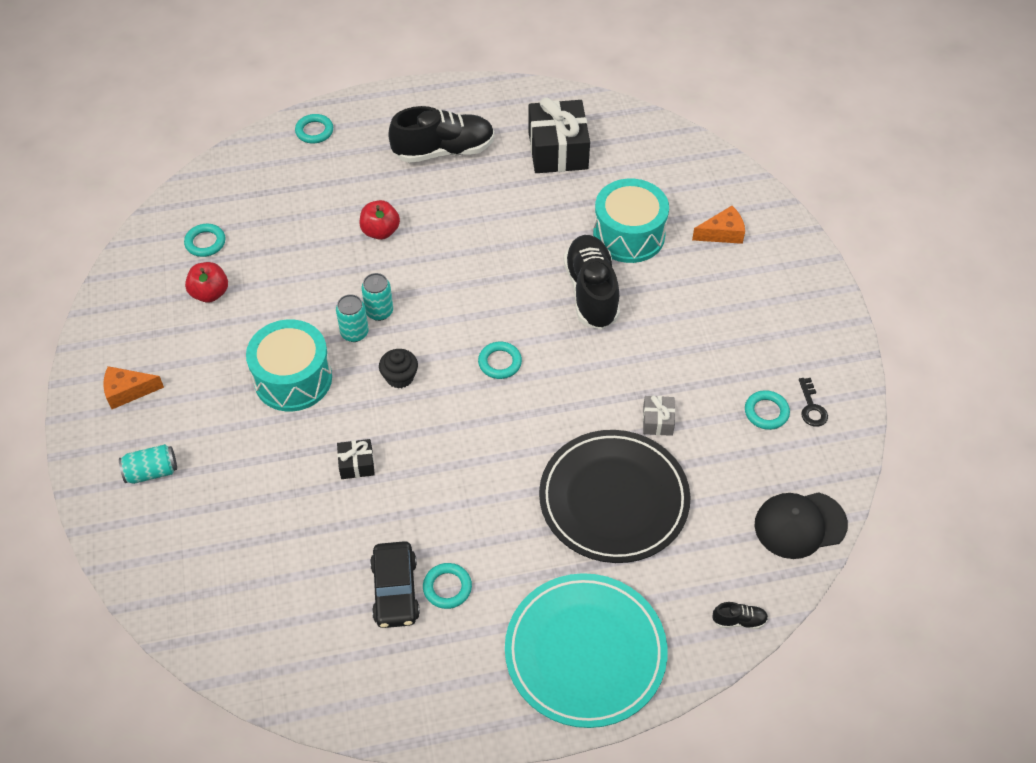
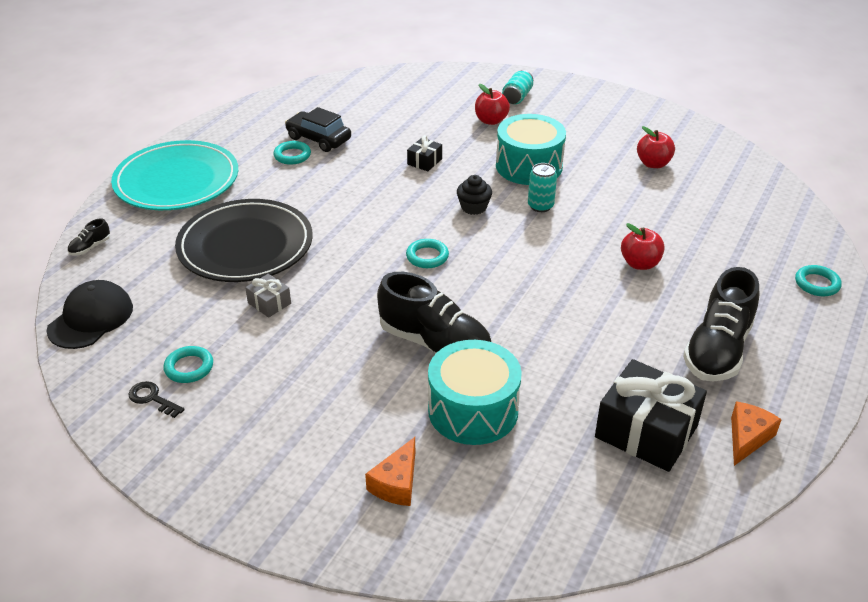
camera: 130 degrees right, 15 degrees down
(128, 391) = (594, 108): orange cheese -> orange cheese (747, 438)
(205, 242) = (713, 180): turquoise ring -> none
(226, 462) = (491, 121): none -> red apple
(379, 311) = (548, 225): turquoise can -> none

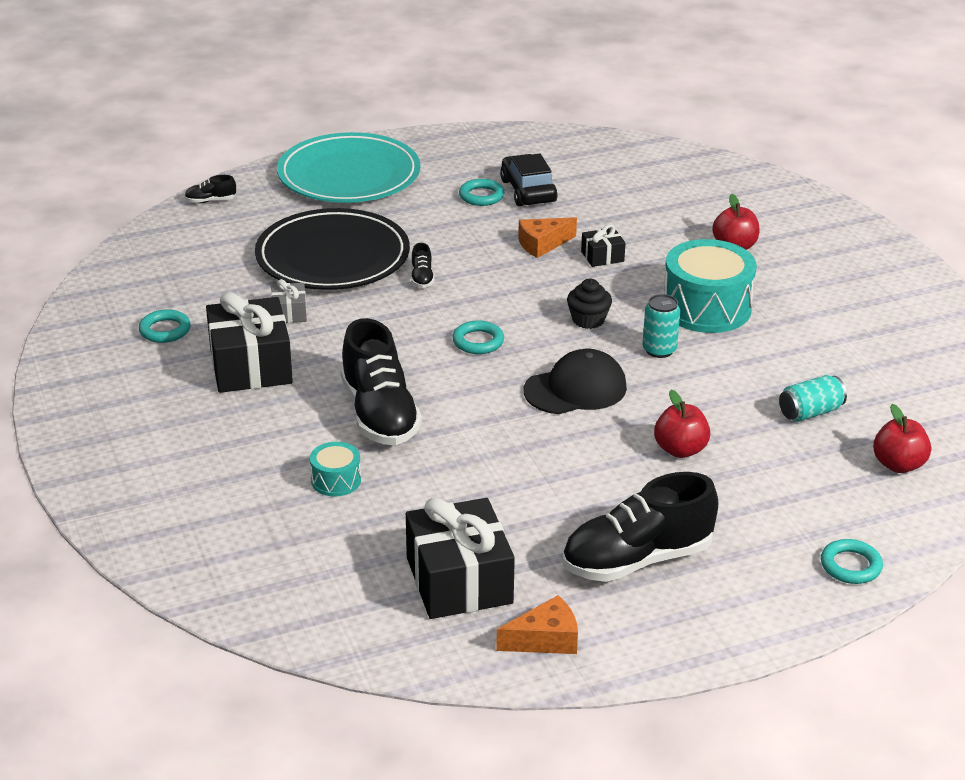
camera: 40 degrees right, 5 degrees down
(91, 318) = (142, 257): black cap -> black cap (575, 389)
(152, 398) = (111, 338): black key -> none
(295, 359) = (251, 365): none -> black gift
(330, 231) = (422, 278): none -> black shoe
(396, 483) = (201, 496): orange cheese -> orange cheese (542, 244)
(473, 410) = (336, 480): turquoise drum -> turquoise drum, size x0.49
(517, 97) = (803, 235): turquoise can -> turquoise can (810, 412)
(653, 164) = (855, 368): red apple -> red apple (898, 465)

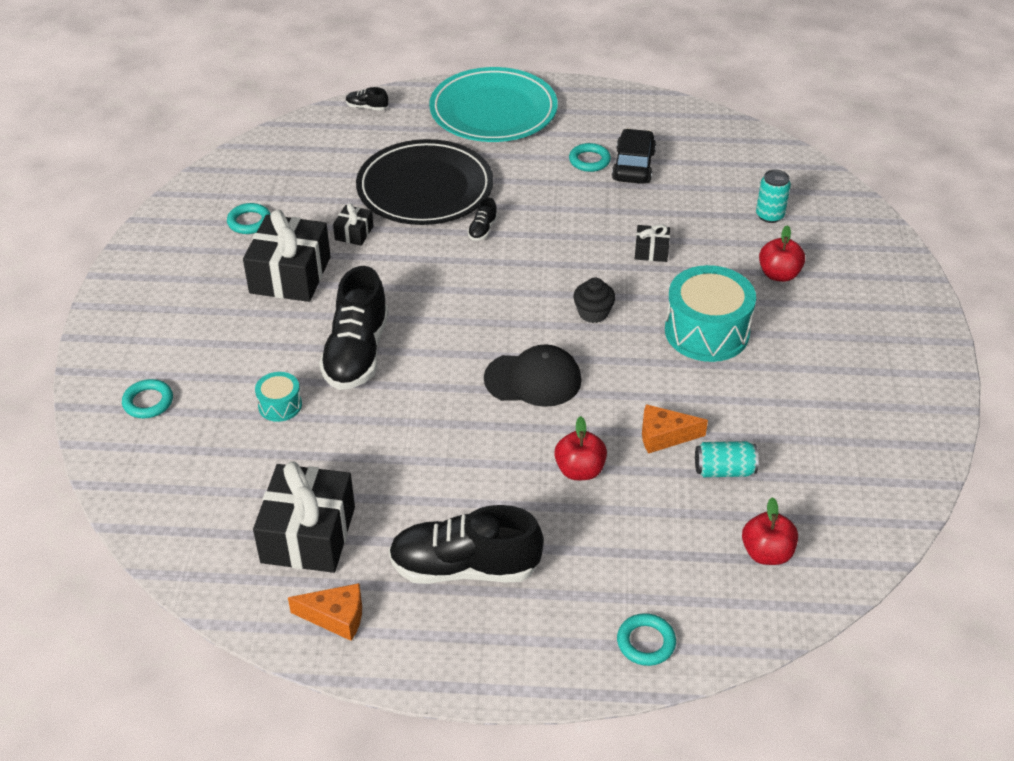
camera: 25 degrees right, 10 degrees up
(289, 313) = (354, 233): grey gift -> black gift
(478, 341) = (485, 306): turquoise ring -> turquoise ring (148, 402)
(542, 244) = (607, 224): orange cheese -> orange cheese (664, 436)
(659, 350) = (633, 362): turquoise can -> turquoise can (769, 215)

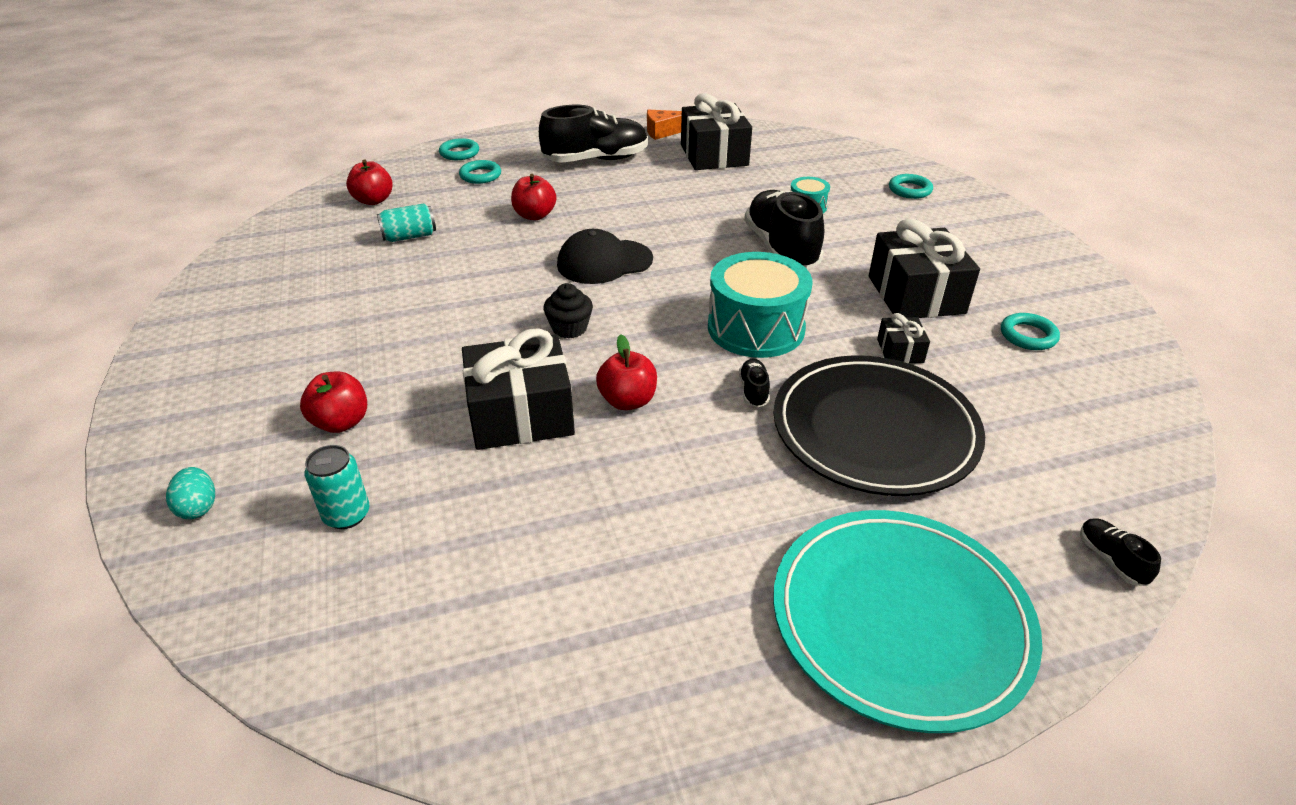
camera: 160 degrees right, 5 degrees down
(367, 107) = (1111, 559): black shoe -> black shoe turned 105 degrees counterclockwise
(573, 243) = (627, 401): none -> red apple
(589, 160) = (667, 547): turquoise ring -> turquoise ring (480, 175)
(633, 166) = (589, 556): black car -> none
(651, 251) = (521, 414): black gift -> black gift, size x2.12
(664, 436) = (467, 247): orange cheese -> none
(707, 332) = (434, 336): turquoise drum -> turquoise drum (756, 328)
(862, 240) = (198, 507): none -> turquoise egg

